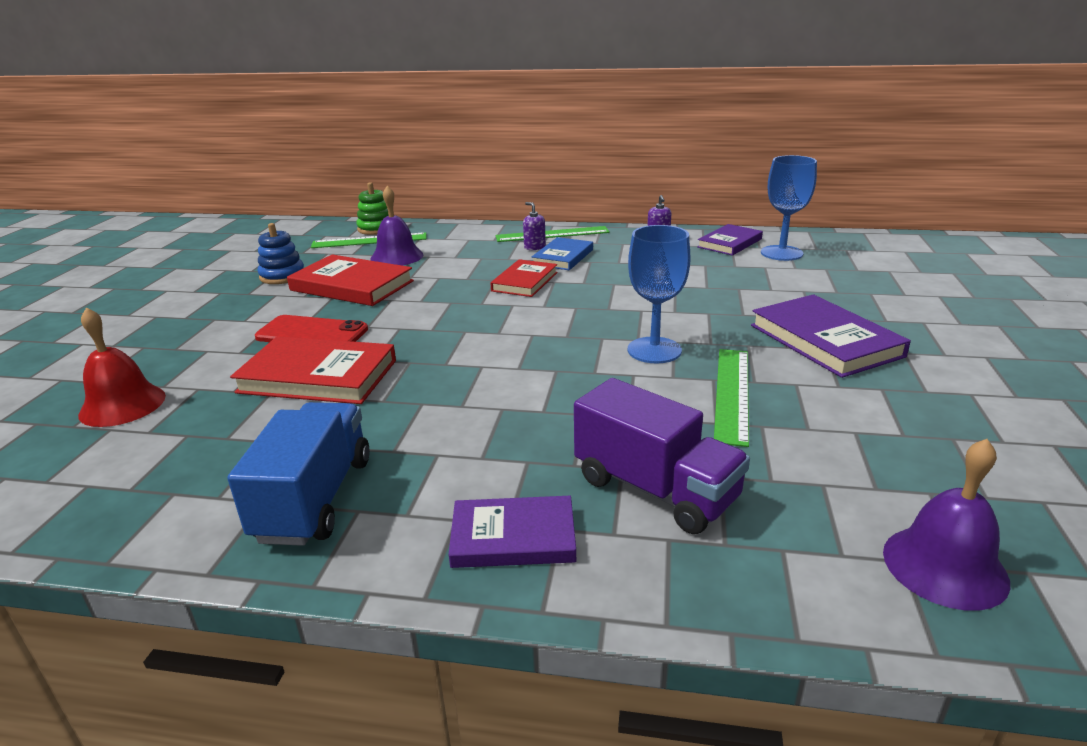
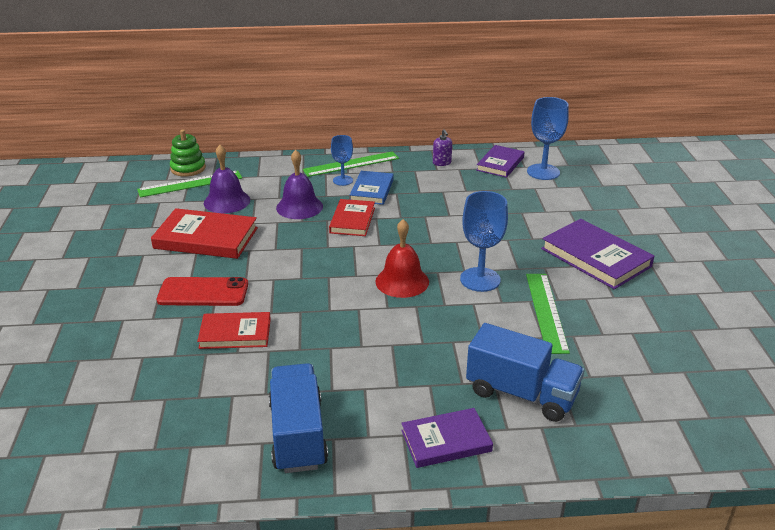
camera: 15 degrees left, 5 degrees up
(122, 405) = (90, 380): red bell -> red bell (402, 281)
(282, 276) = (135, 233): blue stacking toy -> none
(318, 376) = (235, 333): red book -> red book, size x0.64
(534, 247) = (343, 180): purple soap dispenser -> blue goblet
(655, 489) = (521, 394): purple truck -> blue truck
(944, 566) = (699, 419): purple bell -> purple bell (299, 207)

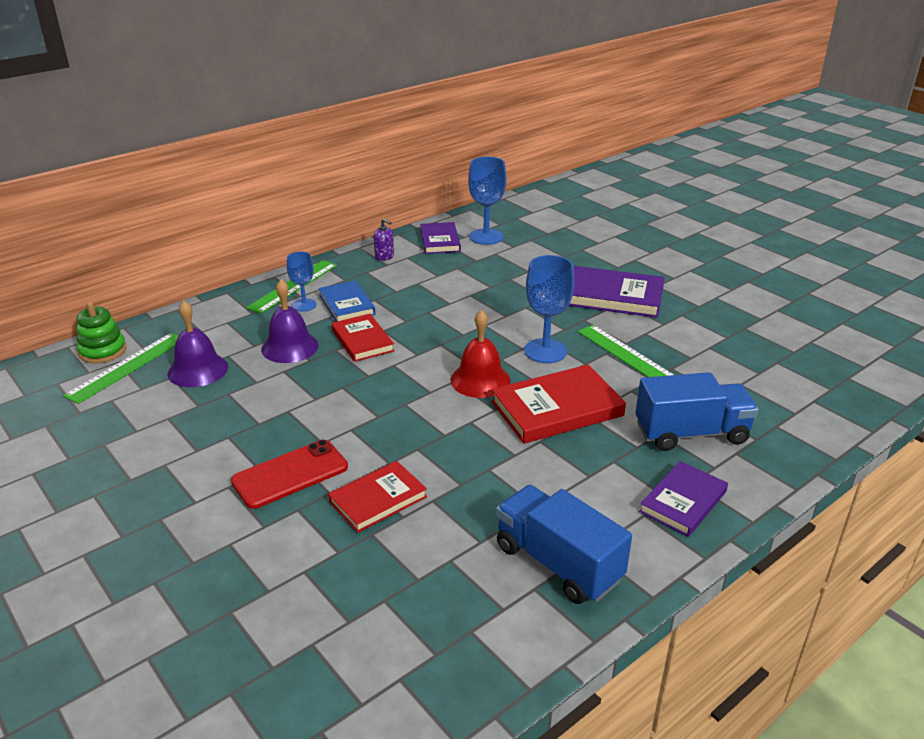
camera: 35 degrees left, 0 degrees up
(206, 238) = (222, 417): red book -> red book (557, 409)

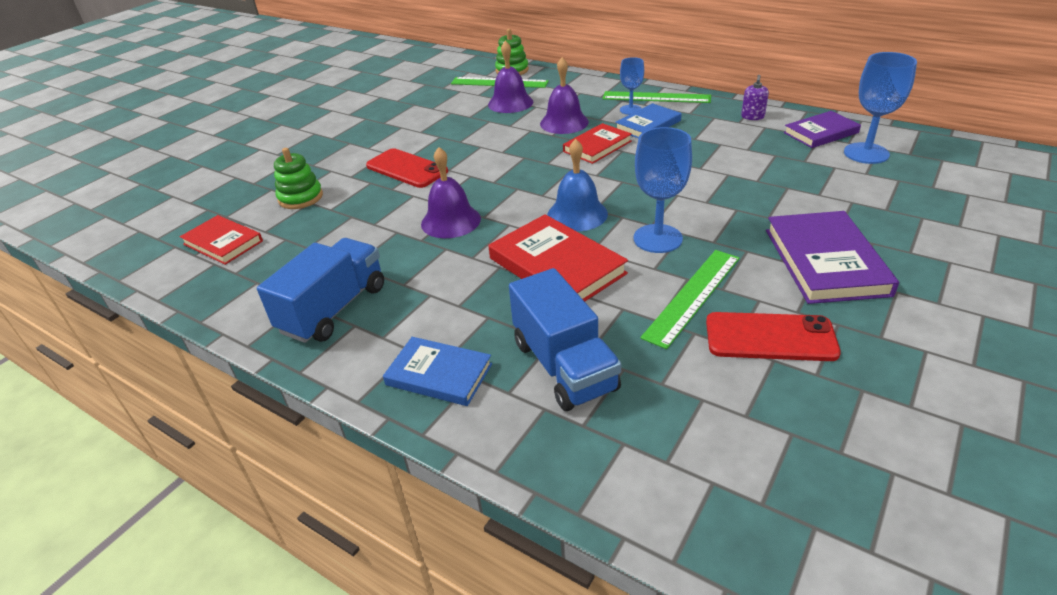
camera: 75 degrees right, 5 degrees up
(284, 579) = (300, 198): none -> green stacking toy
(378, 499) = (390, 209): red book -> red book (223, 243)
(438, 458) = (451, 221): none -> purple bell
(480, 380) = (577, 214): red bell -> blue bell
(683, 501) = (439, 374): purple book -> blue book
(687, 341) = (770, 337): none -> red phone

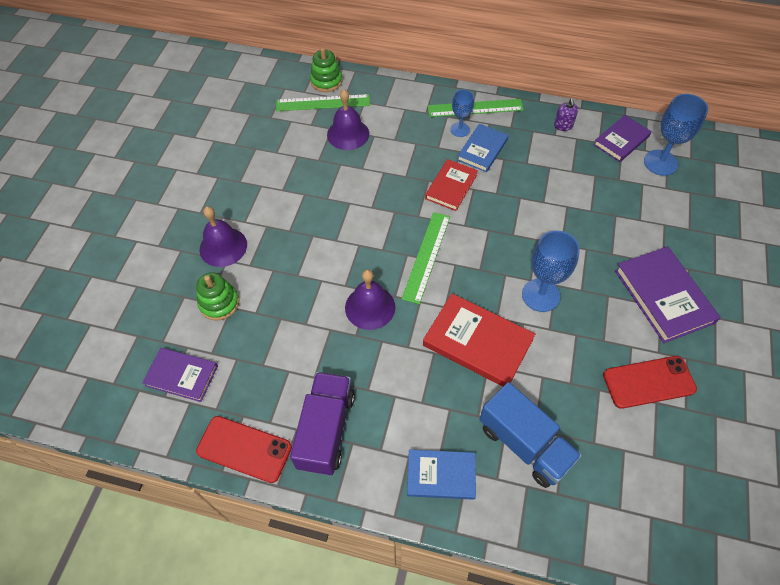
camera: 20 degrees left, 20 degrees up
(223, 243) = (182, 376): red book -> purple book
(334, 309) = (326, 430): blue truck -> purple truck
(406, 169) = (297, 246): red phone -> red phone (244, 449)
(564, 122) = (409, 157): purple bell -> purple bell (223, 247)
(577, 214) = (469, 278): blue bell -> none
(693, 296) = (586, 353): green ruler -> green ruler (426, 256)

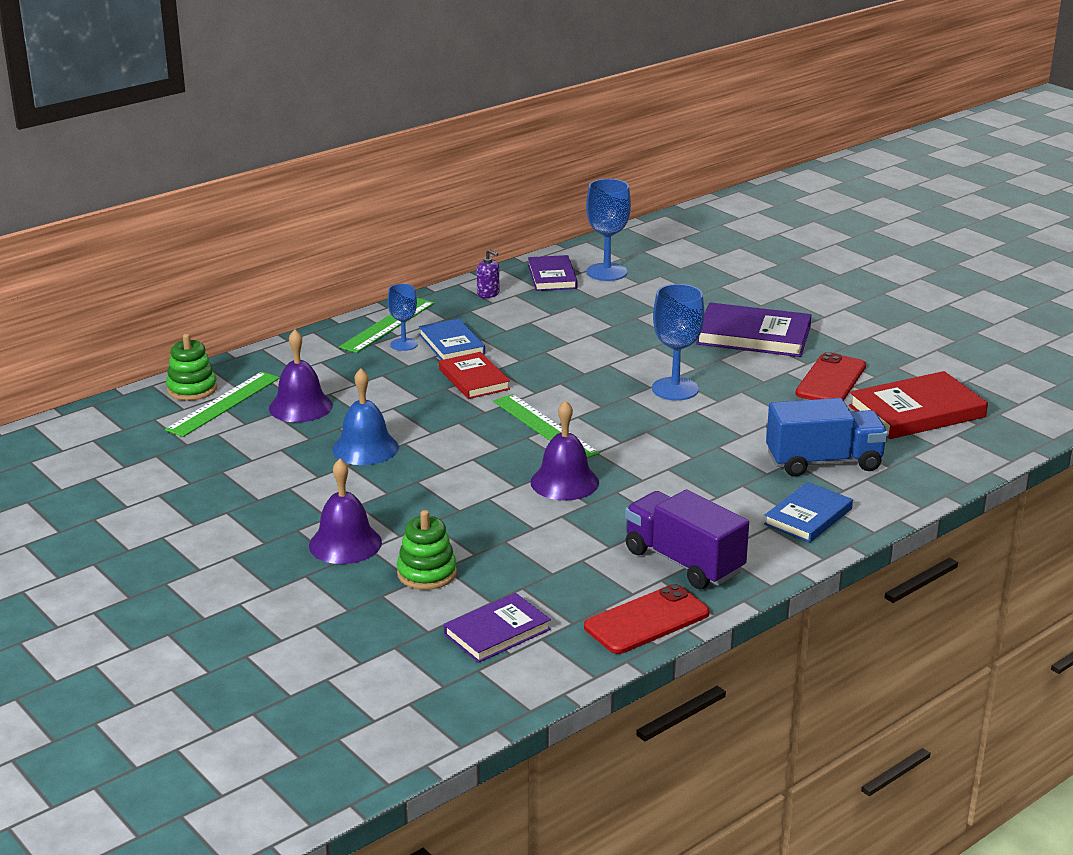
camera: 55 degrees left, 30 degrees down
(328, 190) = (365, 448): none -> blue bell
(477, 342) = (686, 441): red book -> red book (917, 411)

